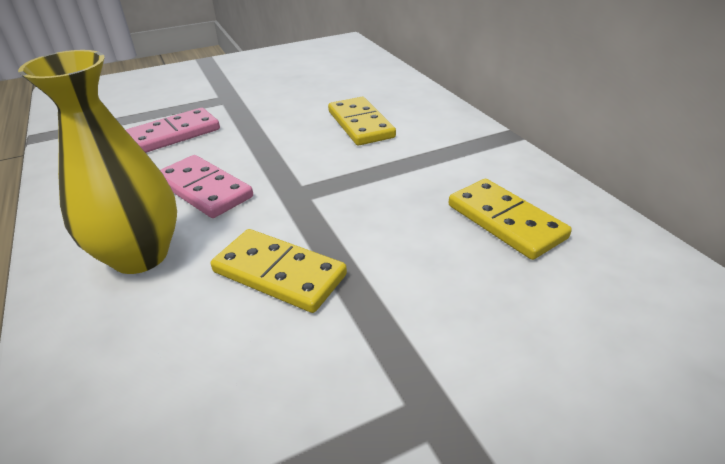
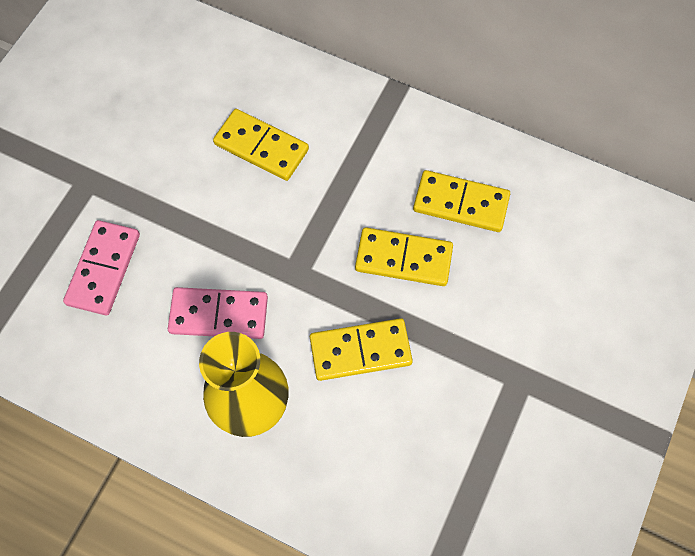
camera: 40 degrees left, 30 degrees up
(402, 231) = (403, 259): none -> yellow domino

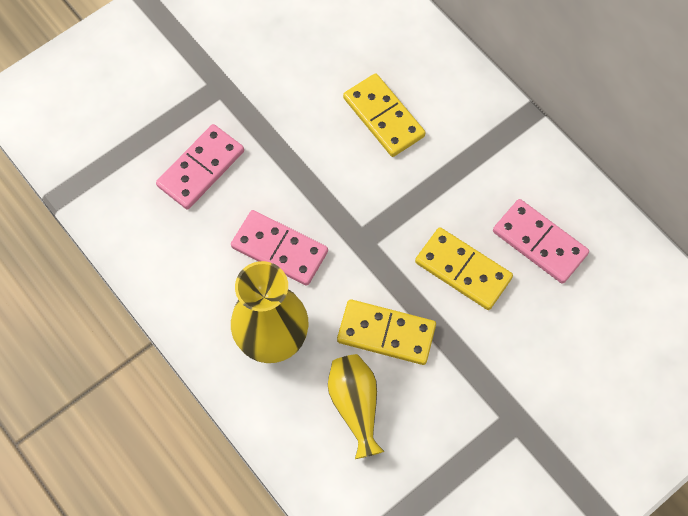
camera: 25 degrees right, 0 degrees up
(364, 435) = (355, 406): none -> yellow vase
(460, 203) = (539, 243): yellow domino -> pink domino

